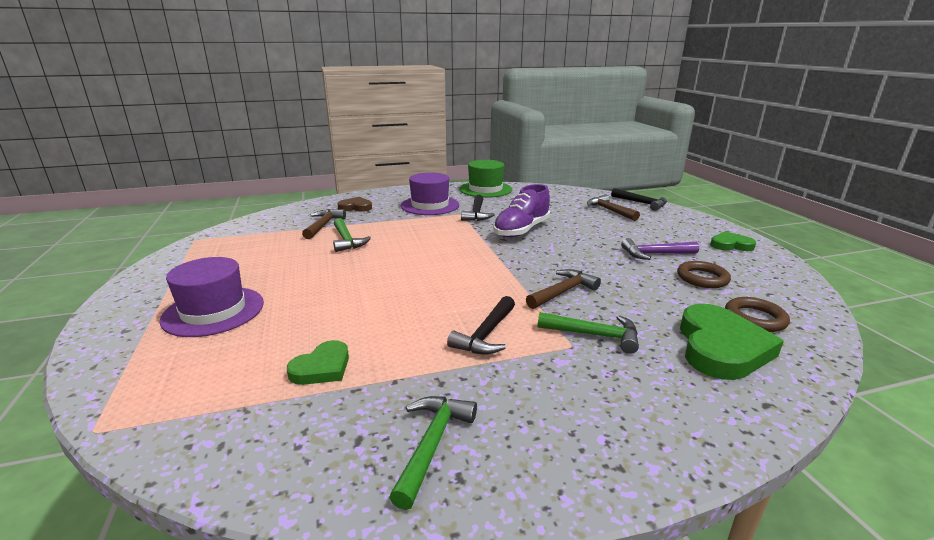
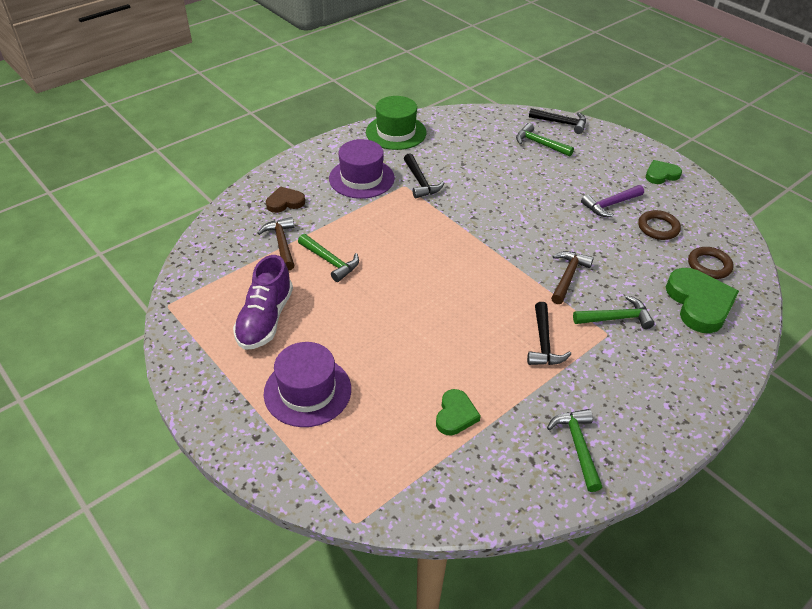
camera: 25 degrees left, 20 degrees up
(521, 230) = (481, 199): purple shoe -> purple shoe (265, 319)
(609, 210) = (539, 144): brown hammer -> green hammer

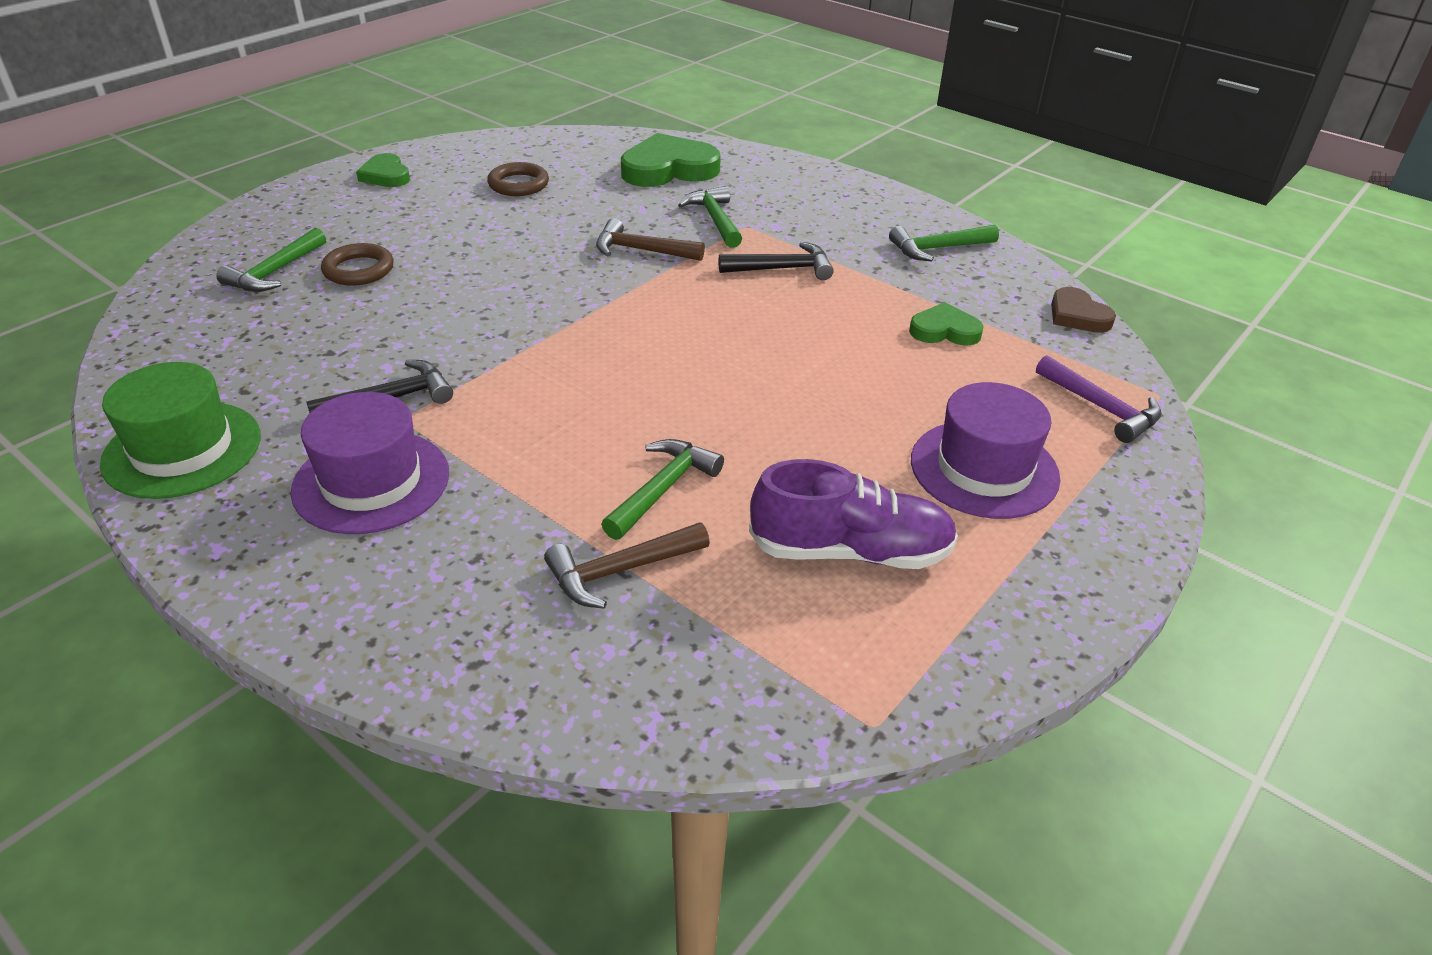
camera: 100 degrees left, 5 degrees down
(285, 202) = (465, 594): brown heart -> brown heart (1077, 315)
(561, 123) = (207, 251): black hammer -> none
(610, 205) = (464, 215): purple hammer -> purple hammer (1101, 408)
(709, 265) = (594, 158): brown ring -> brown ring (358, 270)

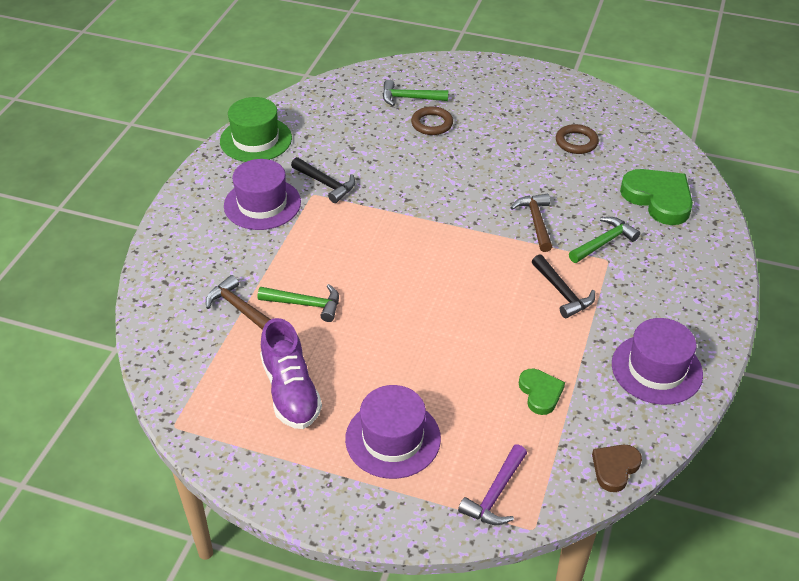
camera: 70 degrees right, 5 degrees up
(386, 175) = (541, 88): green heart -> none
(938, 248) = (656, 369): green hammer -> purple hat

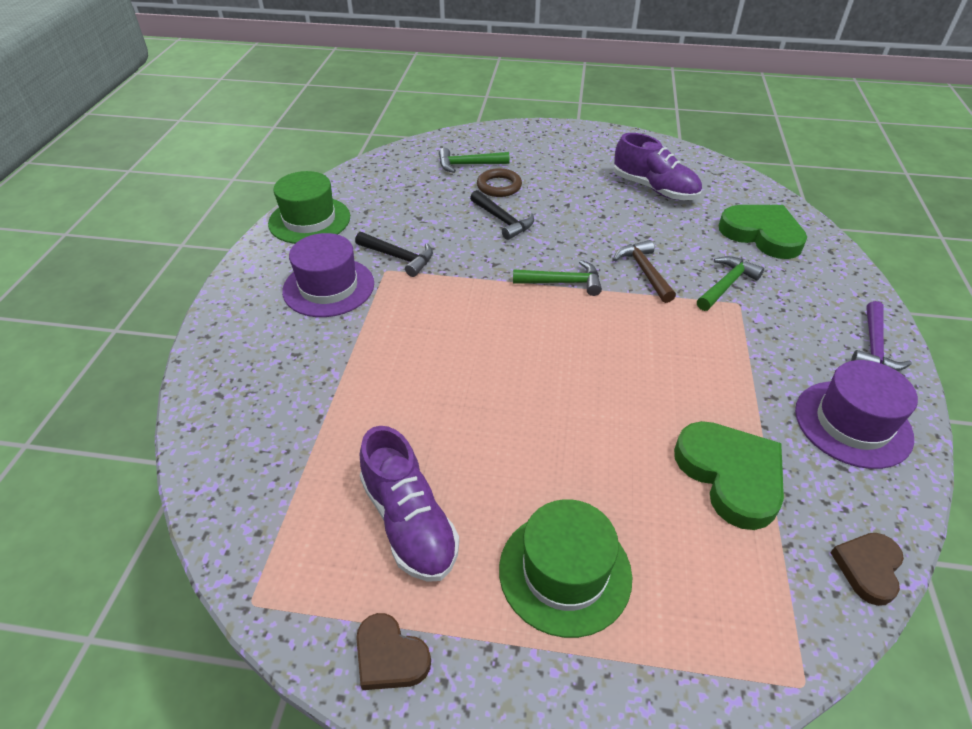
camera: 10 degrees left, 0 degrees up
(239, 308) = (320, 416): brown hammer -> none
(260, 470) = (390, 656): none -> brown heart
(305, 304) = (404, 400): green hammer -> green hammer (562, 282)
(393, 438) = (565, 572): purple hat -> green hat
(495, 494) = (731, 637): purple hammer -> purple hammer (873, 347)
(540, 393) = (730, 475): green heart -> green heart, size x1.77
(562, 293) = (705, 346): black hammer -> black hammer (503, 220)
(576, 142) = (654, 189): brown ring -> purple shoe

